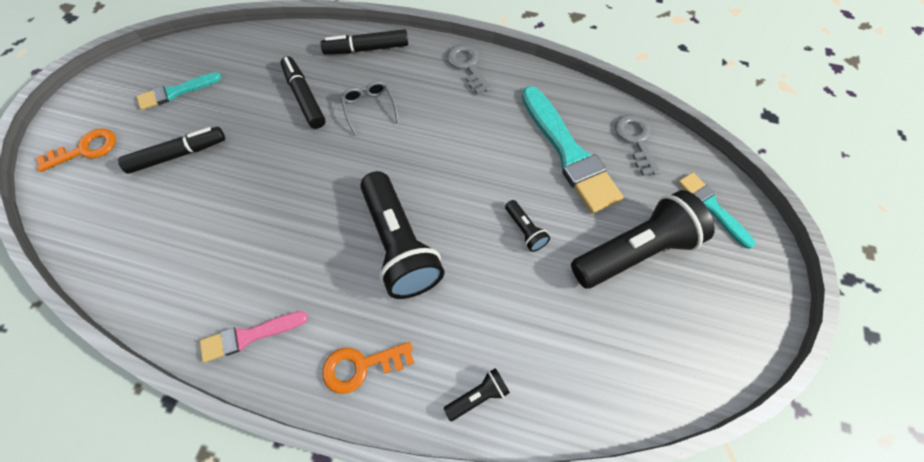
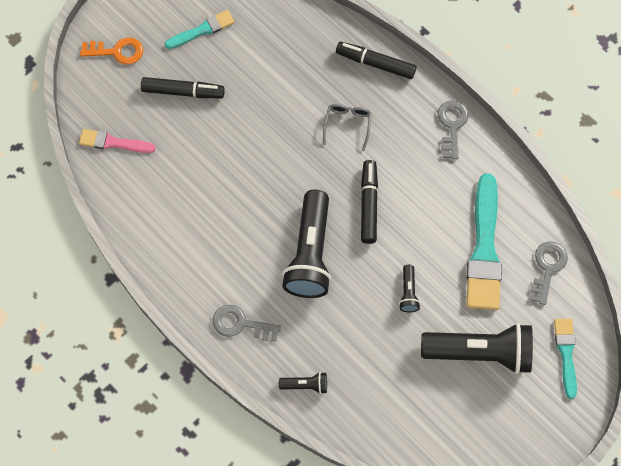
camera: 30 degrees right, 5 degrees up
(176, 92) = (202, 30): turquoise brush -> turquoise brush turned 150 degrees clockwise
(250, 336) = (178, 263): pink brush -> pink brush (113, 142)
(304, 97) = (301, 87): black marker -> black marker (368, 204)
(361, 366) = (240, 324): orange key -> grey key

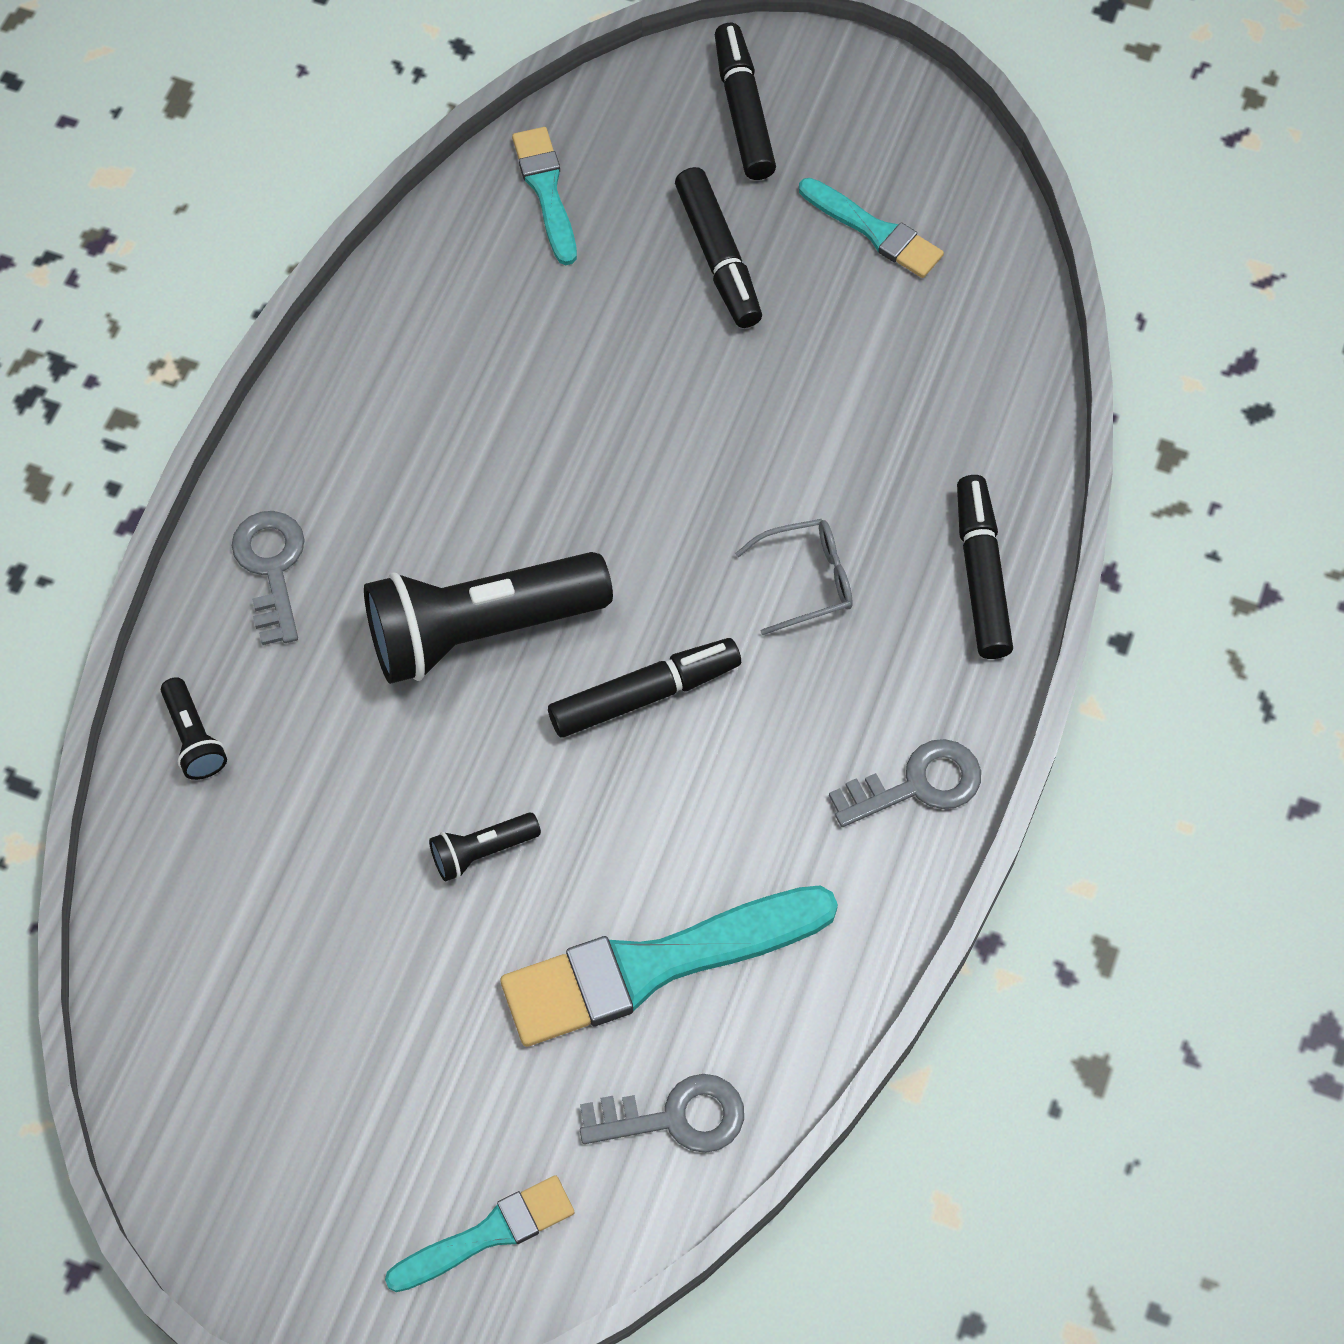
camera: 65 degrees right, 5 degrees down
(113, 142) = (546, 190): pink brush -> turquoise brush
(117, 51) = (743, 111): orange key -> black marker
(479, 352) = (411, 1048): black flashlight -> none

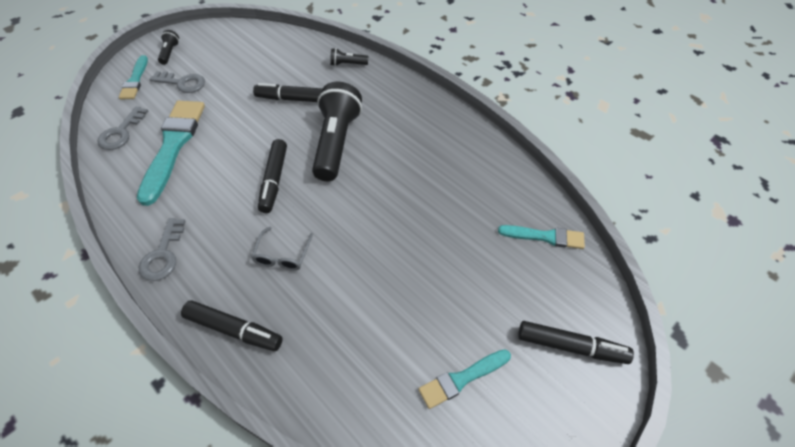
camera: 115 degrees right, 10 degrees down
(271, 568) = (399, 97): grey key -> grey key (182, 83)
(482, 851) = (252, 116): black flashlight -> black flashlight (170, 53)
(718, 257) = (476, 293): black marker -> black marker (293, 99)

